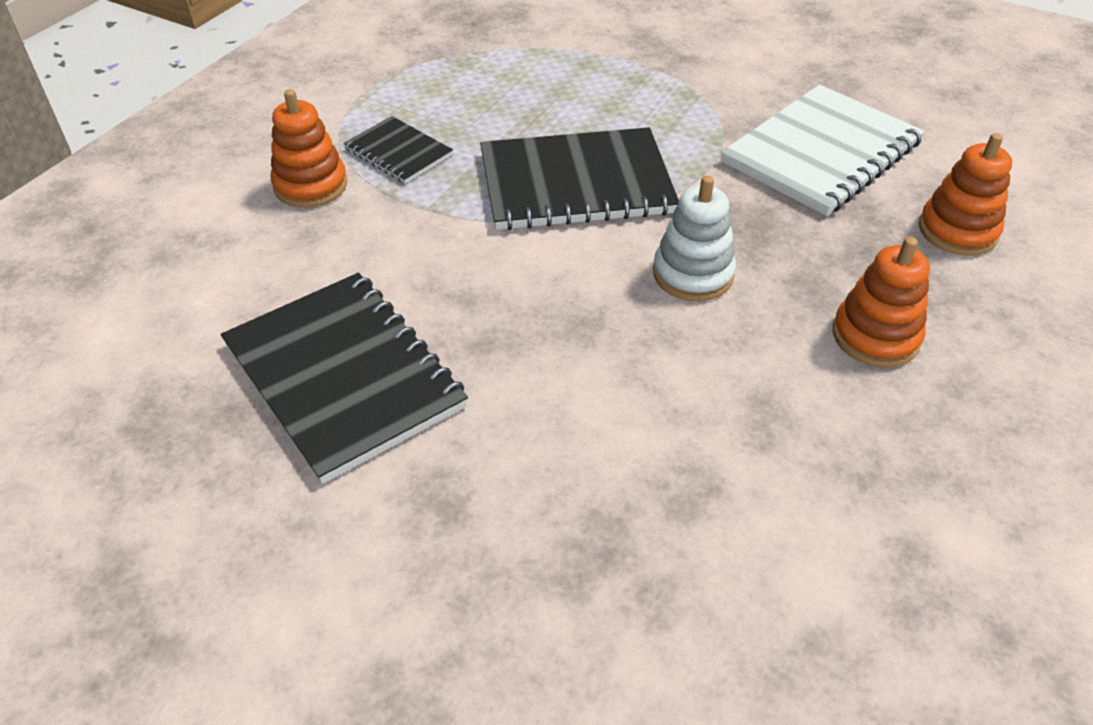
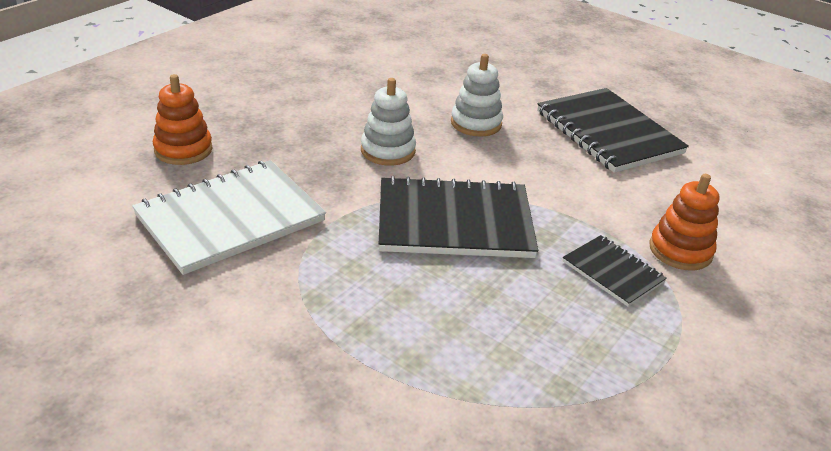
camera: 175 degrees left, 10 degrees down
(573, 356) = (476, 123): none -> white stacking toy
(875, 336) = (295, 108): orange stacking toy -> none

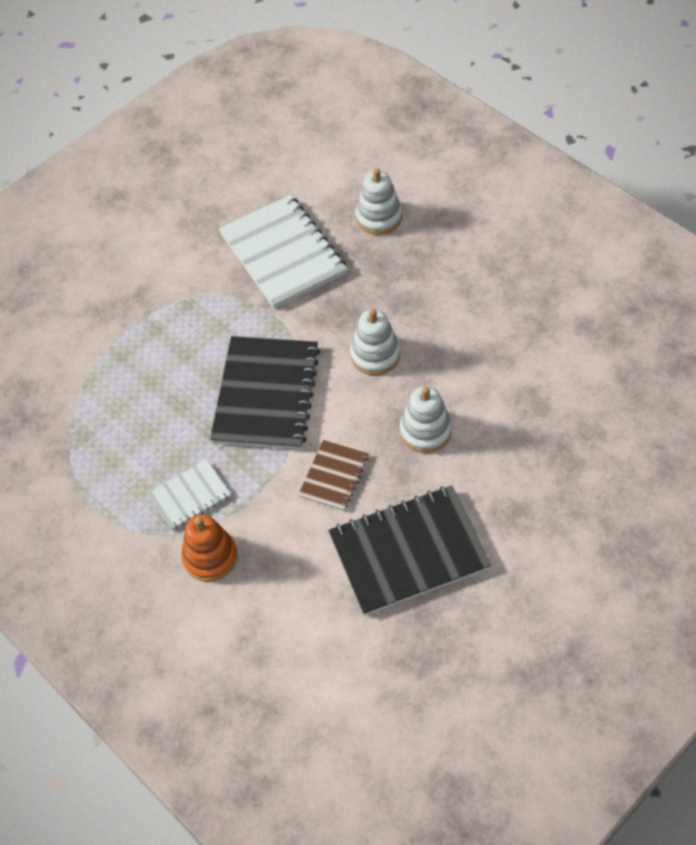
camera: 105 degrees right, 20 degrees up
(183, 150) = (379, 217): orange stacking toy -> white stacking toy
(546, 173) = (334, 476): none -> brown notebook
(613, 272) = (190, 496): black notebook -> white notebook

